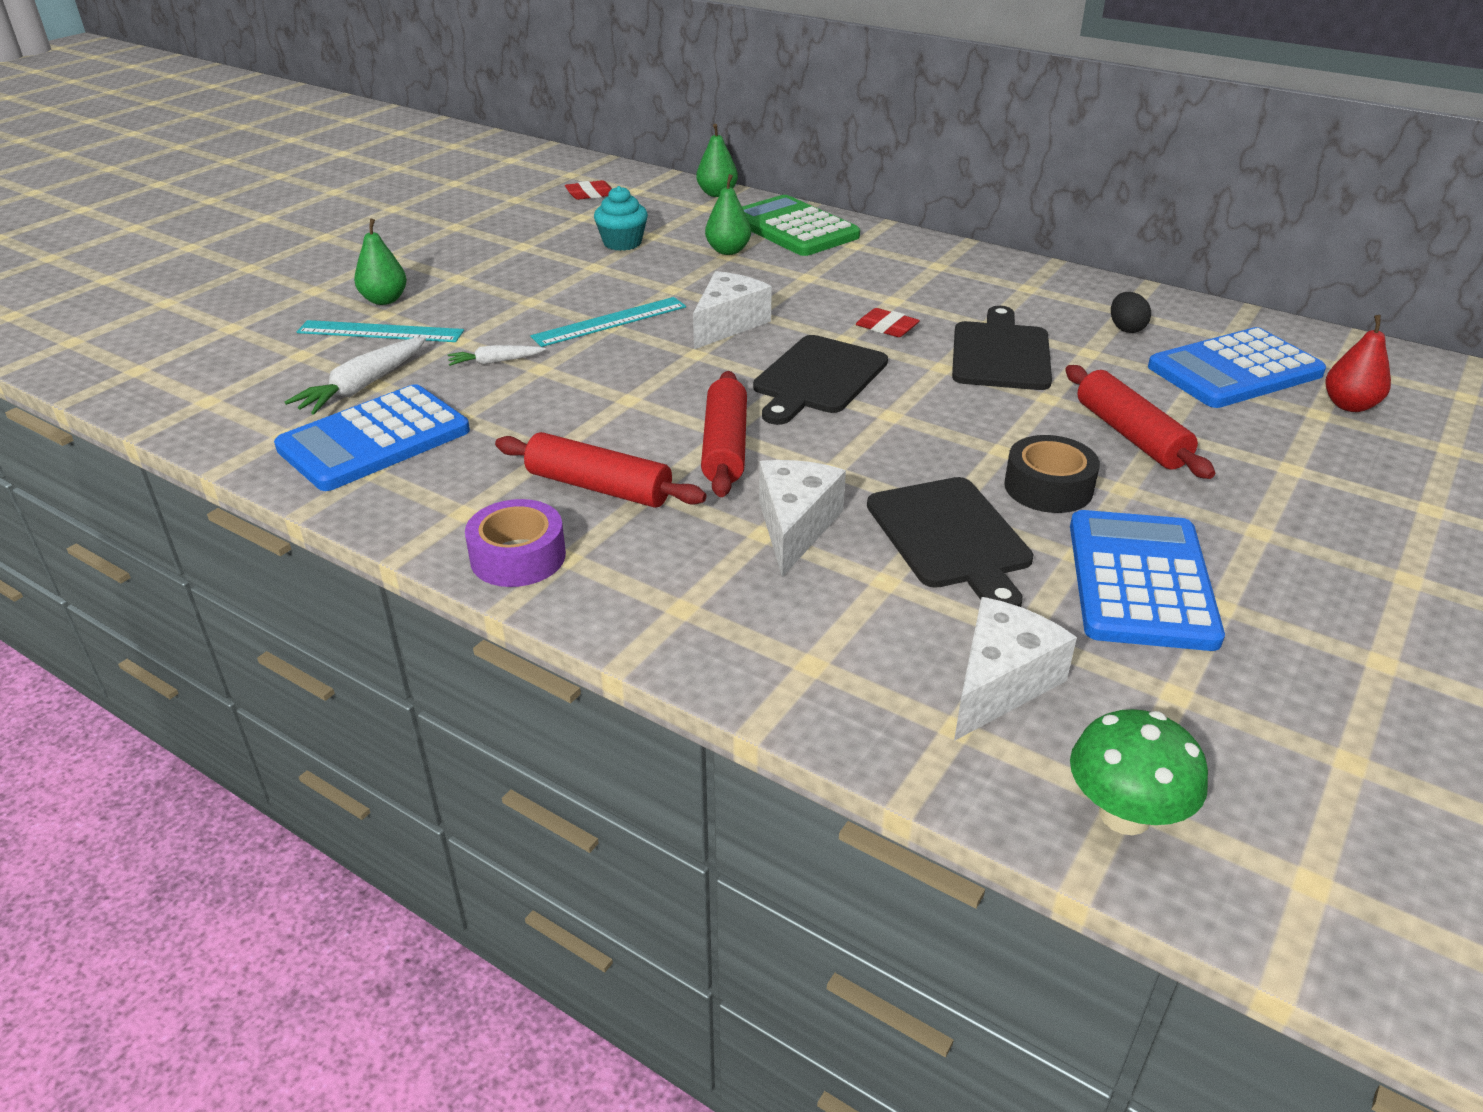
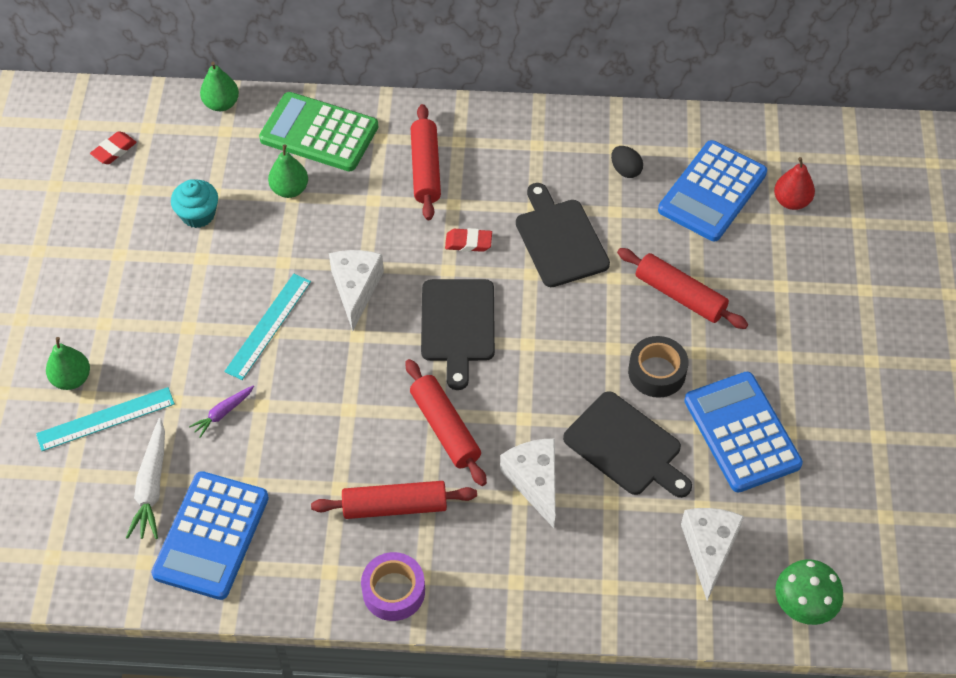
camera: 30 degrees left, 20 degrees up
(495, 362) = (223, 413): white carrot -> purple carrot
(884, 272) = (425, 169): none -> red rolling pin

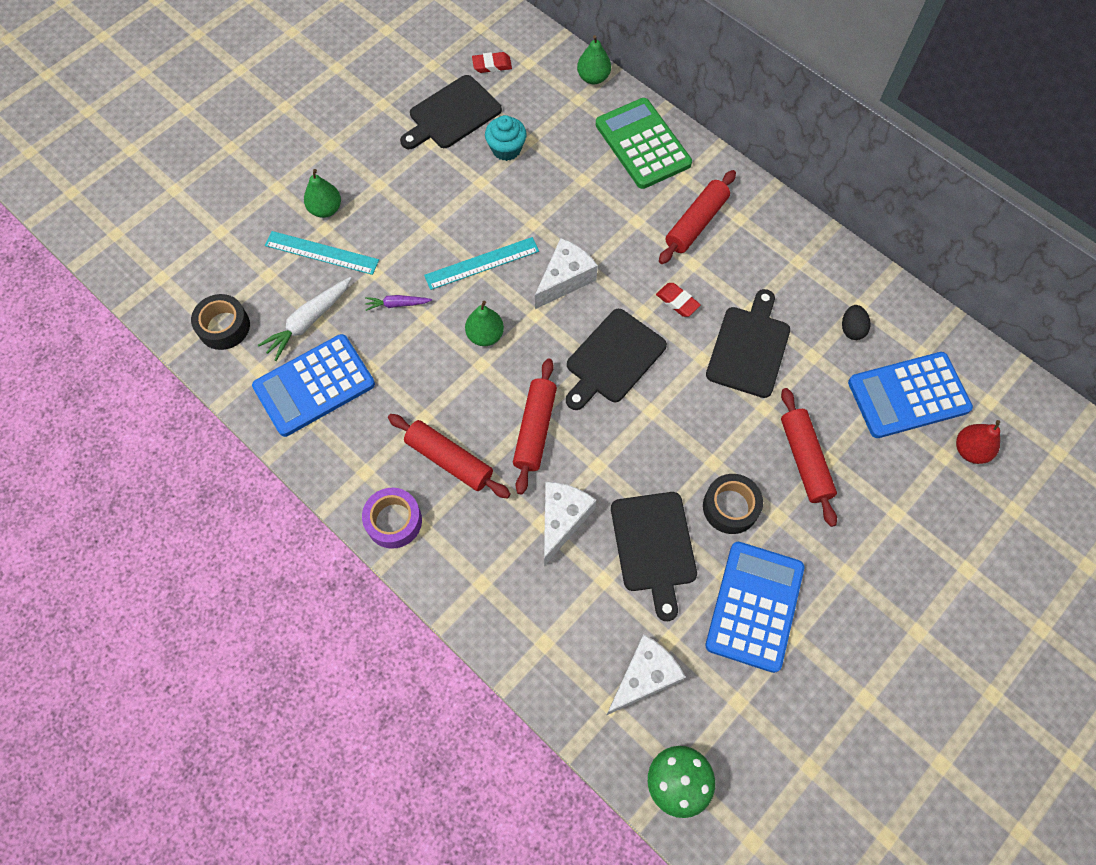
camera: 40 degrees right, 10 degrees up
(71, 549) = (224, 327): none -> black tape
(117, 217) = (452, 114): none -> black cutting board
(290, 189) = (584, 173): green pear -> green pear (485, 335)

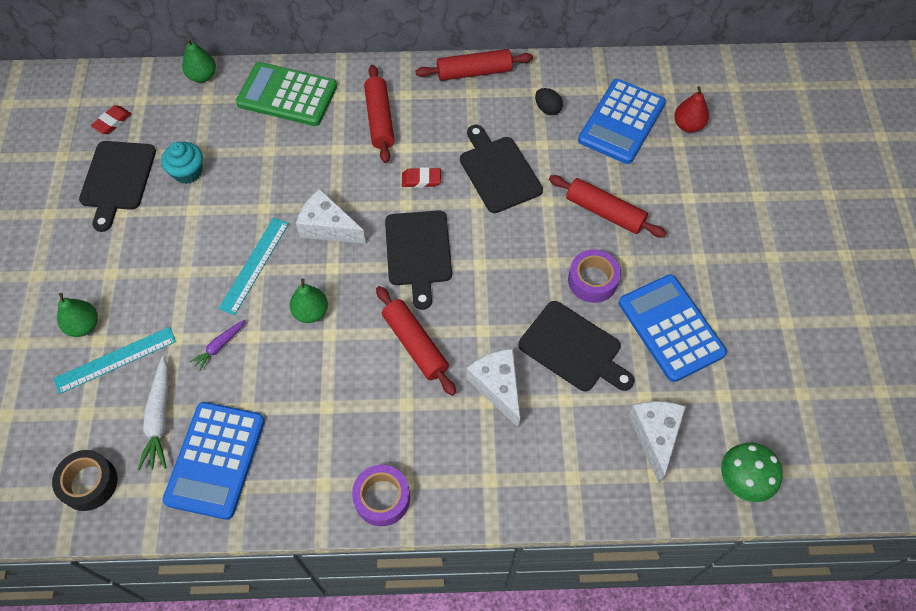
camera: 45 degrees left, 5 degrees down
(449, 460) = (377, 419): red rolling pin -> red rolling pin (474, 72)
(565, 279) = (328, 227): white cheese -> white cheese turned 60 degrees counterclockwise
(730, 507) = (592, 280): black tape -> purple tape

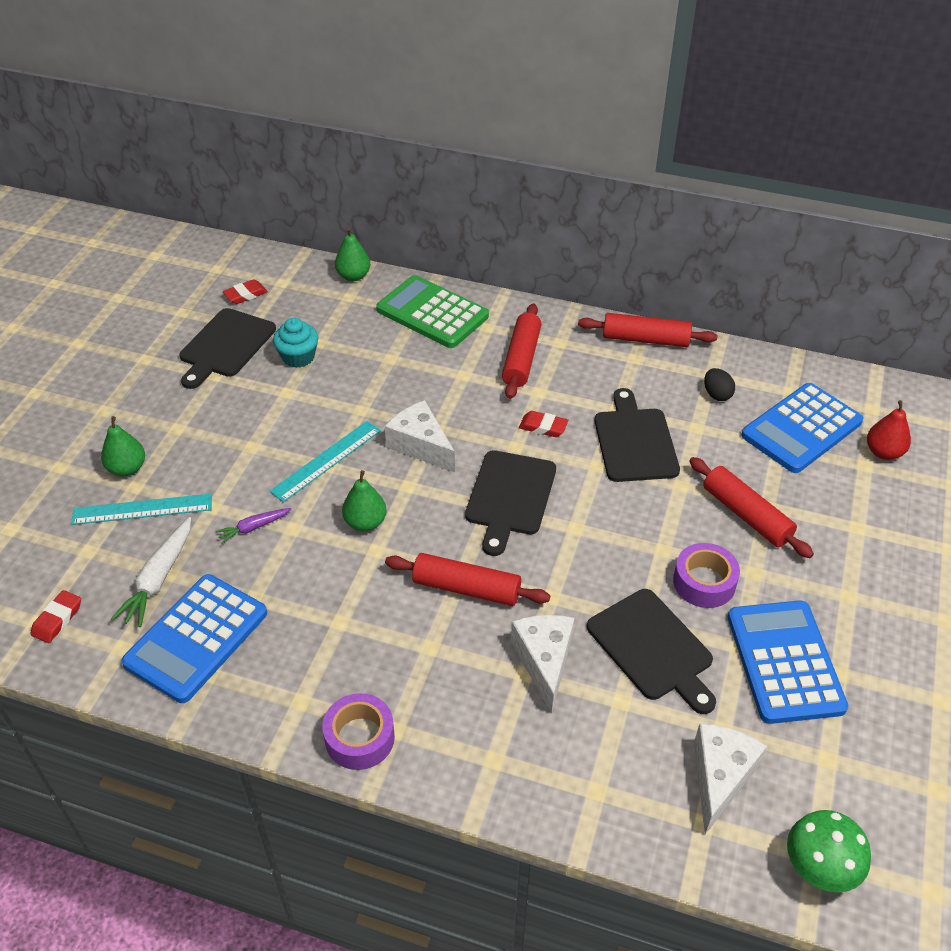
camera: 20 degrees right, 15 degrees down
(89, 483) = (57, 619): black tape -> red eraser
(415, 344) = (466, 588): red rolling pin -> red rolling pin turned 60 degrees counterclockwise

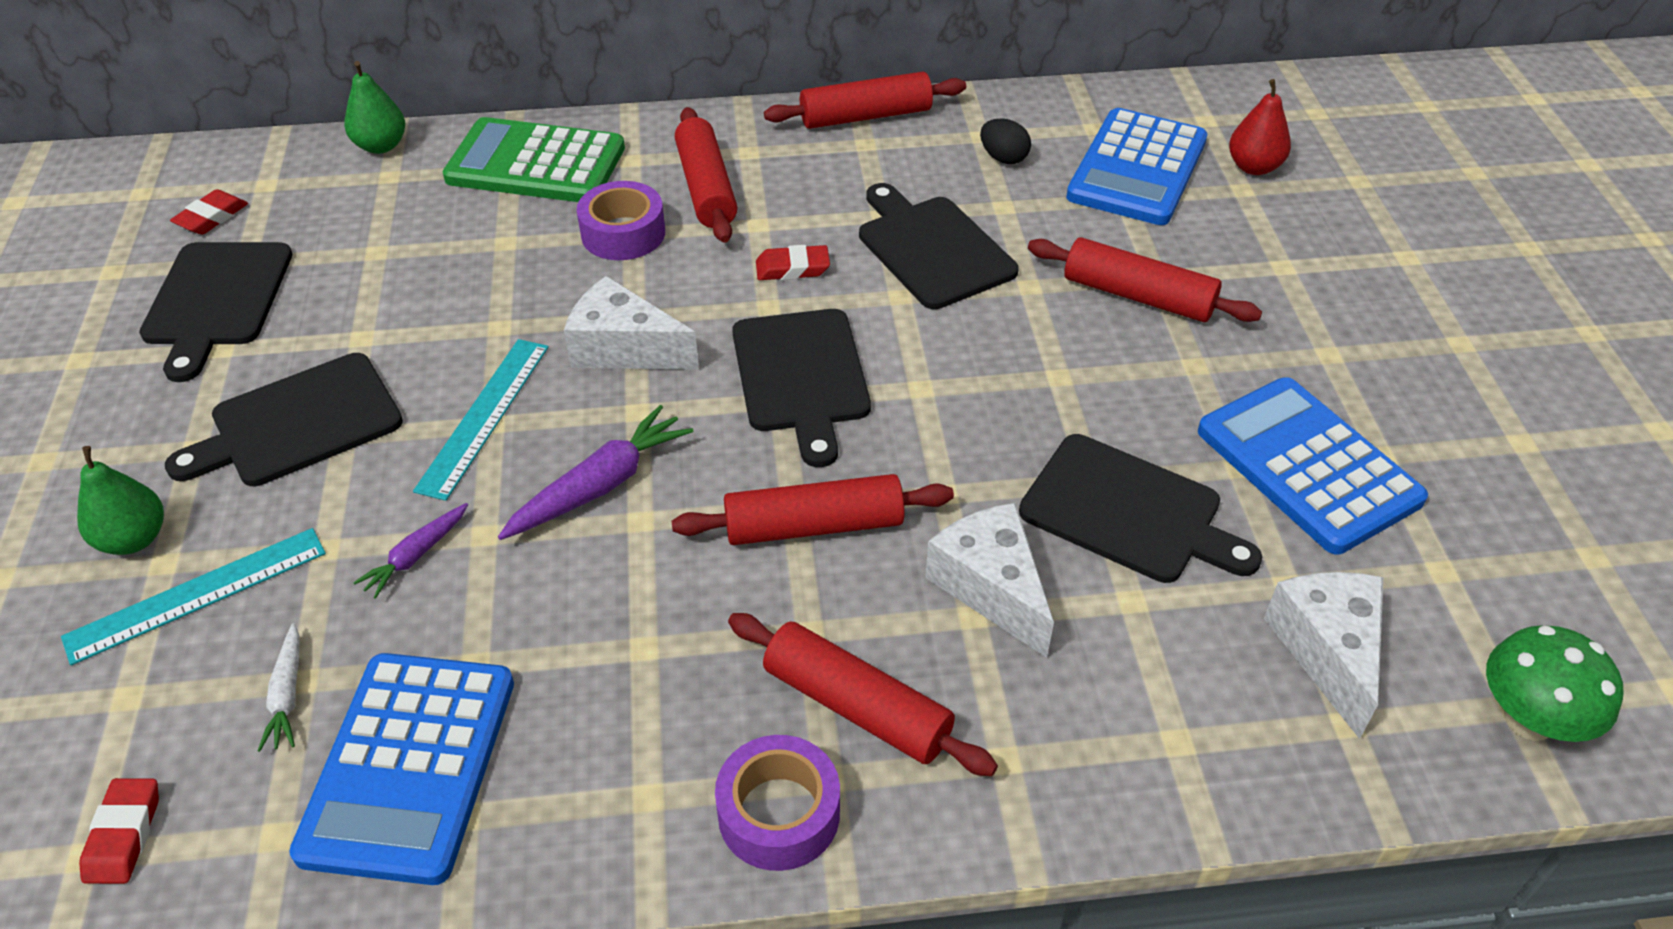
camera: 25 degrees left, 0 degrees up
(159, 579) = (287, 695): white carrot -> white carrot, size x0.59
(232, 432) = (298, 423): none -> black cutting board
(298, 357) = (353, 282): turquoise cupcake -> none
(365, 522) = (600, 486): green pear -> purple carrot
(431, 698) = (856, 707): none -> red rolling pin
(704, 582) = (1140, 400): purple tape -> purple tape (623, 233)

